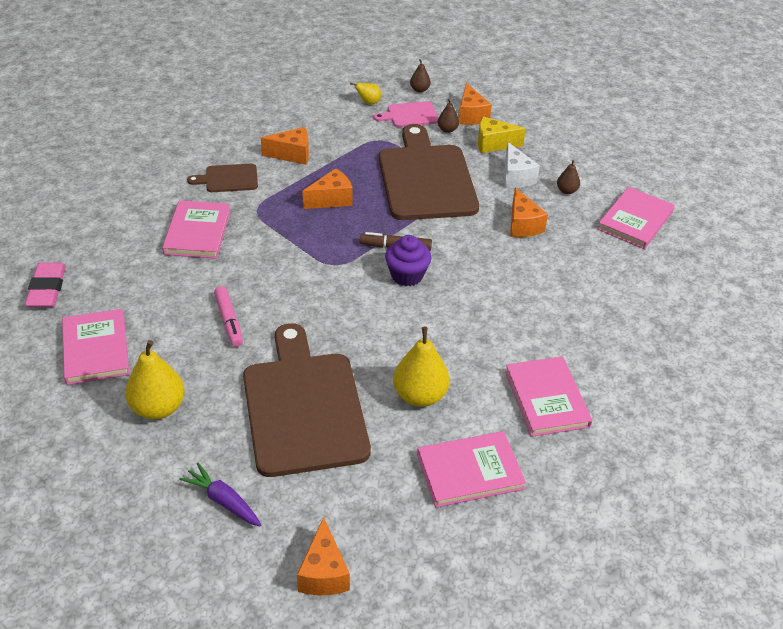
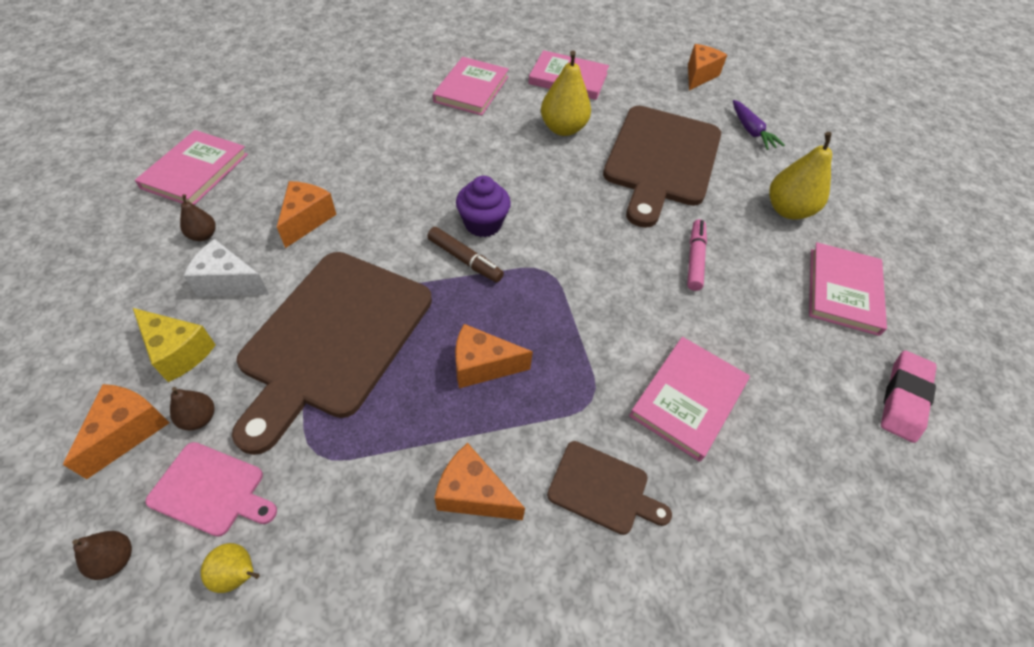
camera: 150 degrees left, 10 degrees up
(515, 177) = (229, 282): white cheese -> white cheese turned 90 degrees counterclockwise
(635, 220) = (195, 171): pink book -> pink book turned 45 degrees counterclockwise

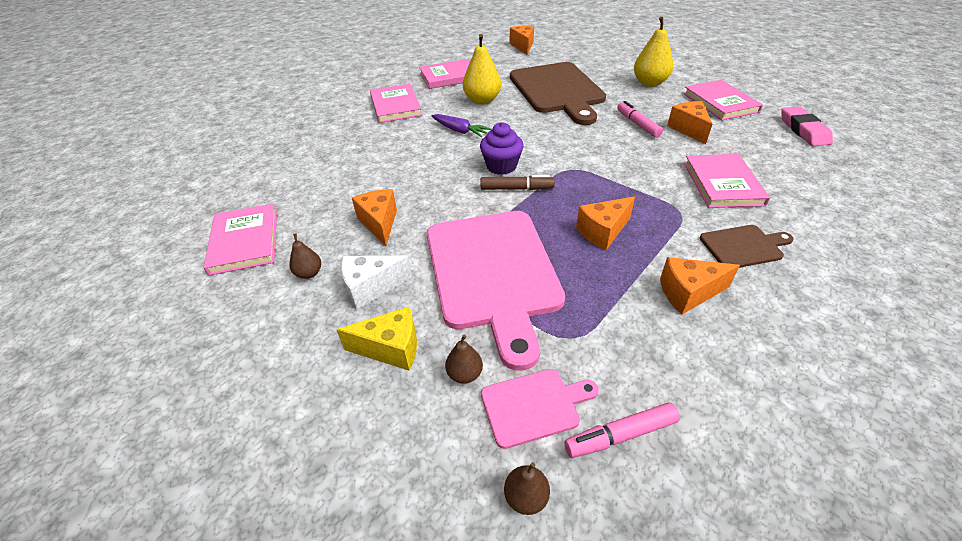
camera: 30 degrees left, 10 degrees down
(128, 431) = (421, 418): orange cheese -> orange cheese (688, 129)
(238, 574) = (620, 435): yellow pear -> pink marker
(334, 338) = (493, 273): brown cutting board -> pink cutting board
(751, 131) = (584, 59): purple carrot -> purple carrot (460, 131)

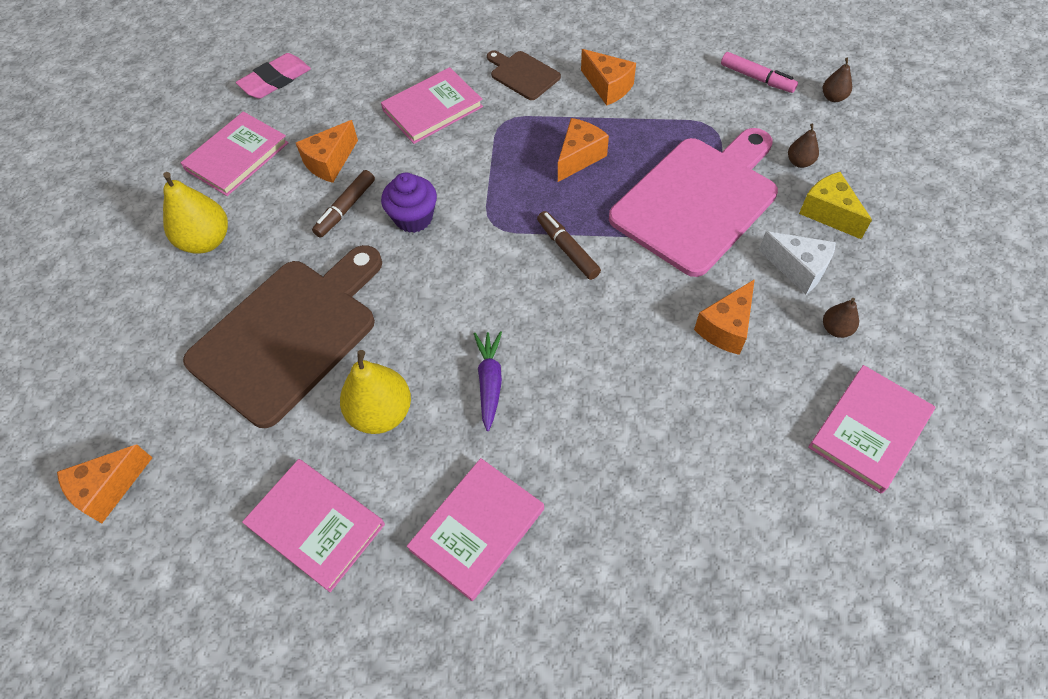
camera: 125 degrees left, 15 degrees up
(501, 166) = (537, 286): purple cupcake -> purple cupcake (413, 218)
(534, 406) = (781, 119): pink cutting board -> none
(603, 232) = (579, 157): orange cheese -> orange cheese turned 75 degrees counterclockwise
(637, 124) = (345, 208): pink marker -> brown marker

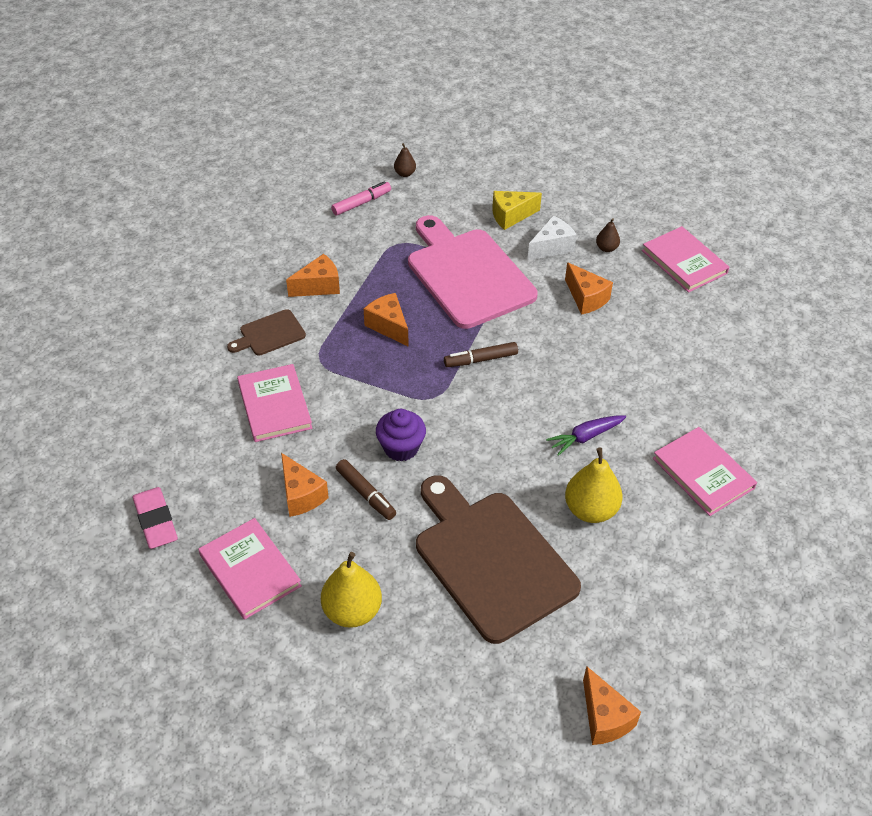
camera: 75 degrees left, 10 degrees down
(316, 525) = (676, 570): pink book -> none
(489, 382) = (585, 437): purple carrot -> purple carrot turned 45 degrees counterclockwise
(799, 162) = (457, 212): brown pear -> none

